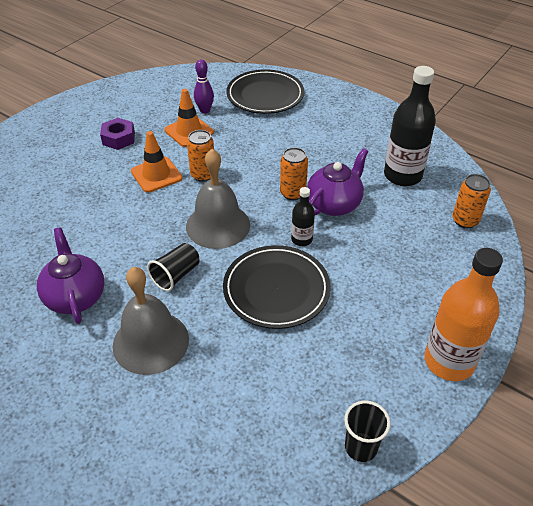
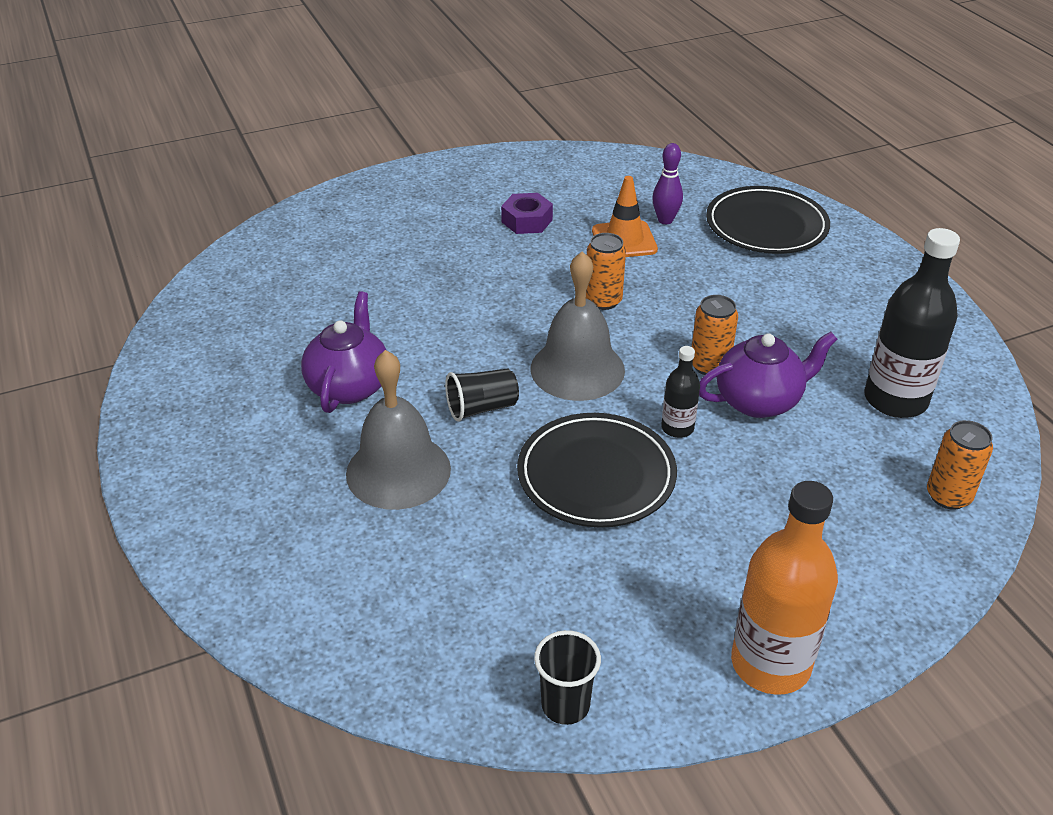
camera: 30 degrees right, 5 degrees down
(156, 175) = (543, 280): orange traffic cone -> none

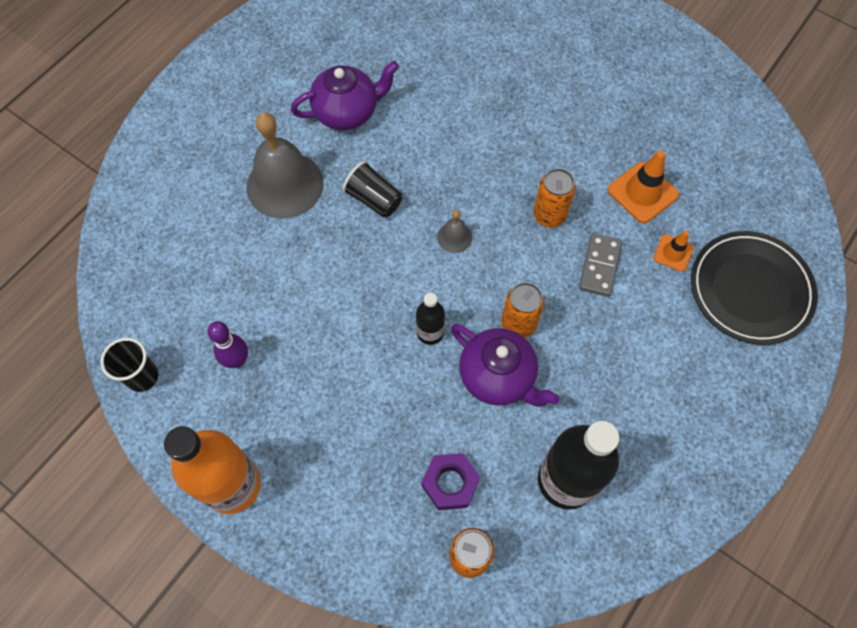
camera: 60 degrees right, 25 degrees up
(527, 221) = (616, 113): purple nut -> purple nut (450, 483)
(577, 369) = (454, 237): grey bell -> grey bell, size x0.44
(596, 475) = (348, 302): black plate -> none
(665, 220) = (696, 209): purple bowling pin -> purple bowling pin (237, 360)
(682, 293) = (600, 266): none -> grey domino
(700, 249) = (673, 253): none -> orange traffic cone

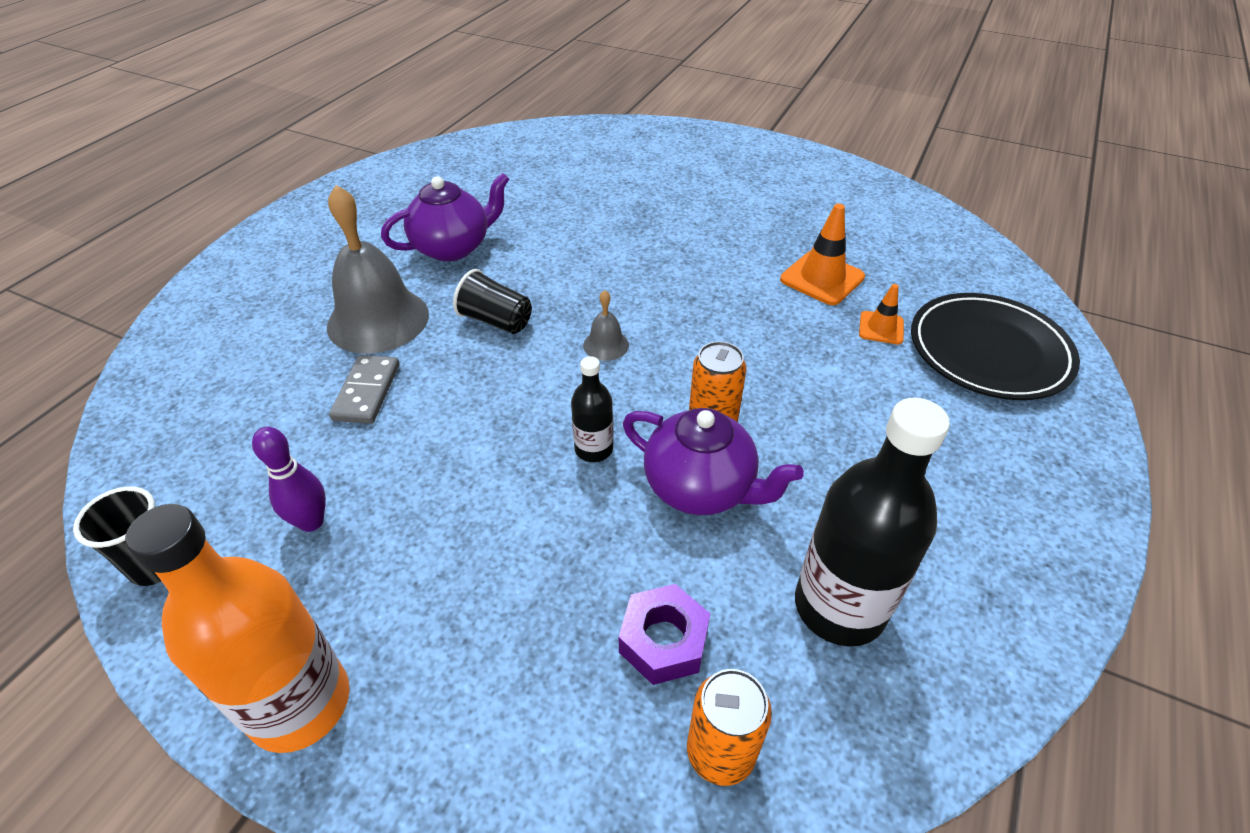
camera: 10 degrees left, 20 degrees down
(549, 215) = (719, 311): orange can -> none
(600, 266) = (797, 351): grey domino -> grey domino (367, 392)

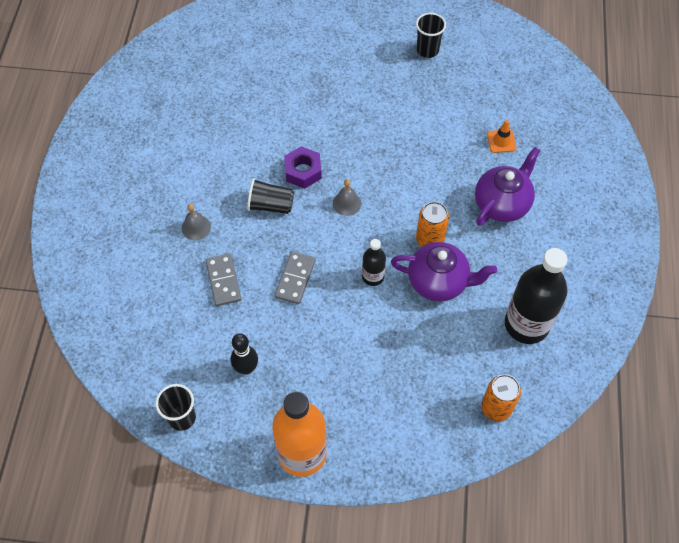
camera: 20 degrees left, 15 degrees up
(311, 522) = (246, 368): purple bowling pin -> black bowling pin
(378, 320) = (196, 227): grey bell -> grey bell, size x0.44
(453, 247) = (208, 152): purple teapot -> purple teapot (502, 204)
(471, 418) = (295, 279): none -> grey domino
(663, 641) = (452, 368): purple nut -> purple nut (303, 171)
(806, 210) = (427, 50): none -> black cup
(822, 278) = (456, 110): orange traffic cone -> none
(988, 351) = (565, 141): black plate -> none

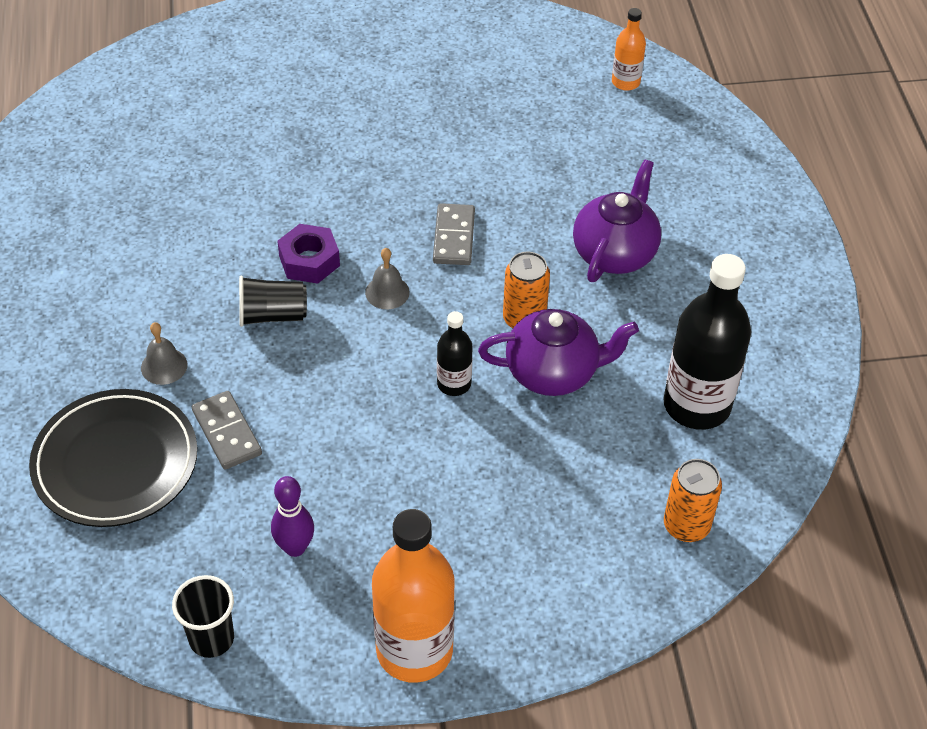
camera: 15 degrees left, 10 degrees down
(152, 287) = (115, 462): none -> black plate
(246, 368) = (295, 547): black bowling pin -> purple bowling pin
(295, 279) = (337, 408): grey domino -> grey domino (453, 237)
(427, 50) = (449, 72): black cup -> none
(501, 141) = (590, 172): orange traffic cone -> none
(543, 78) = (625, 82): none -> orange bottle

